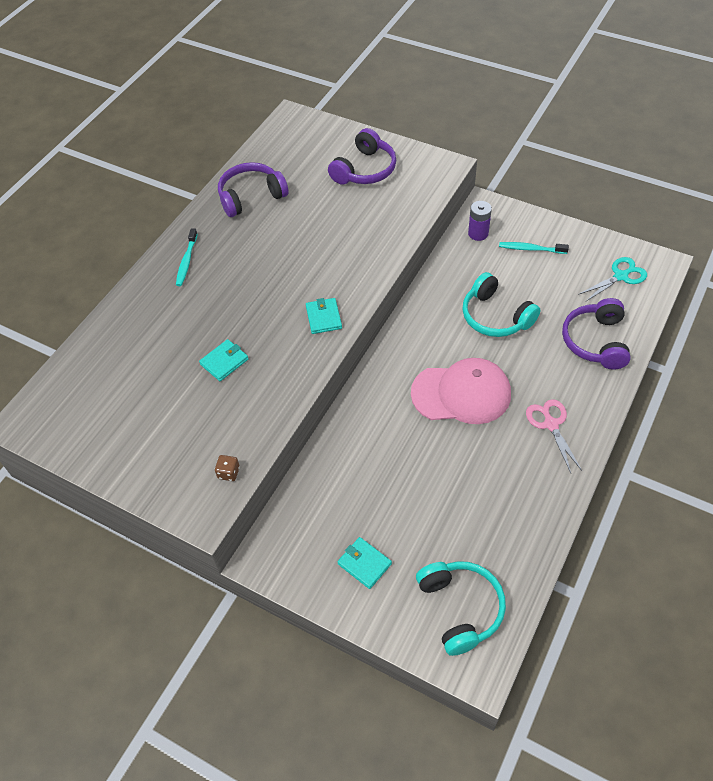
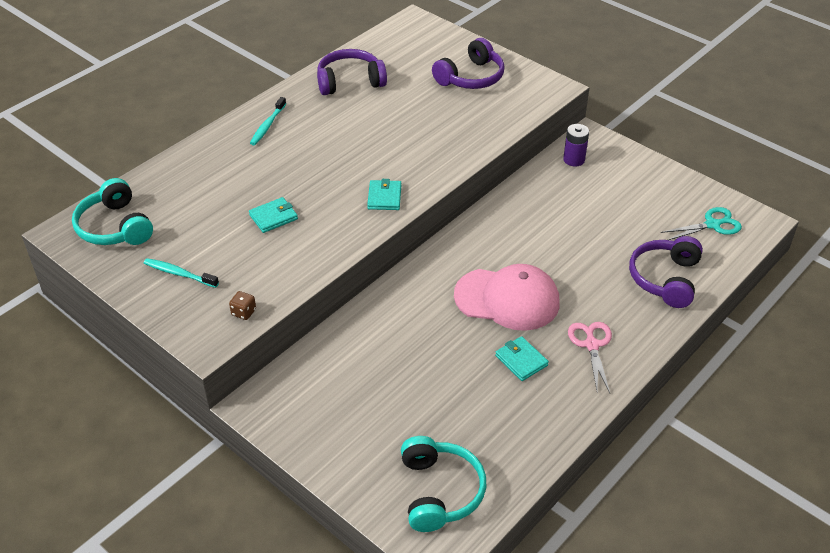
camera: 10 degrees right, 10 degrees down
(364, 564) = (355, 431): turquoise wallet -> turquoise wallet (521, 360)
(495, 316) = (567, 237): turquoise headphones -> turquoise headphones (115, 227)
(531, 249) = (624, 183): turquoise toothbrush -> turquoise toothbrush (179, 274)

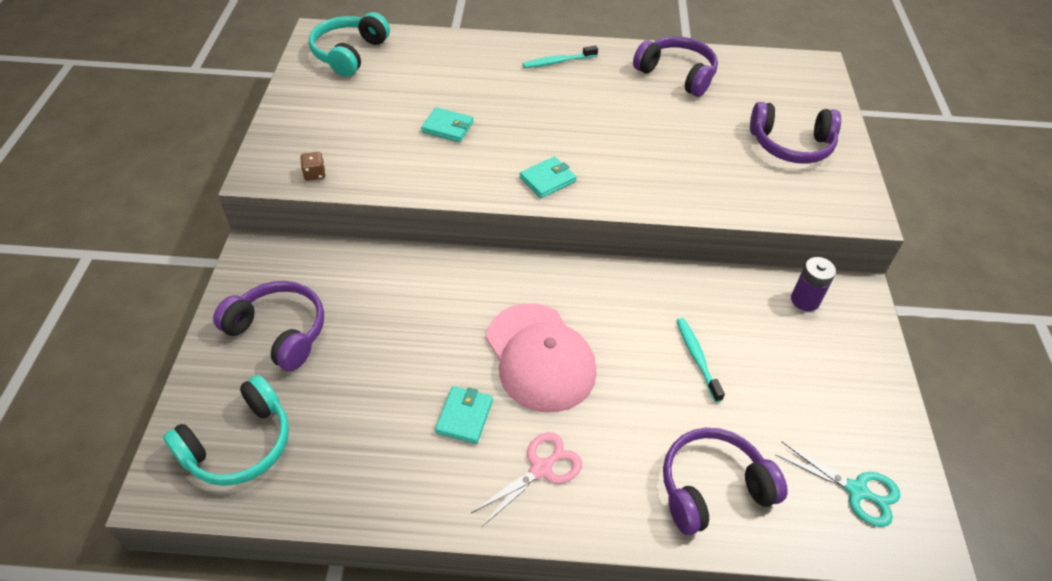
camera: 50 degrees right, 5 degrees up
(179, 274) = (328, 114): turquoise toothbrush -> turquoise toothbrush (697, 358)
(354, 425) = (279, 332): none -> purple headphones

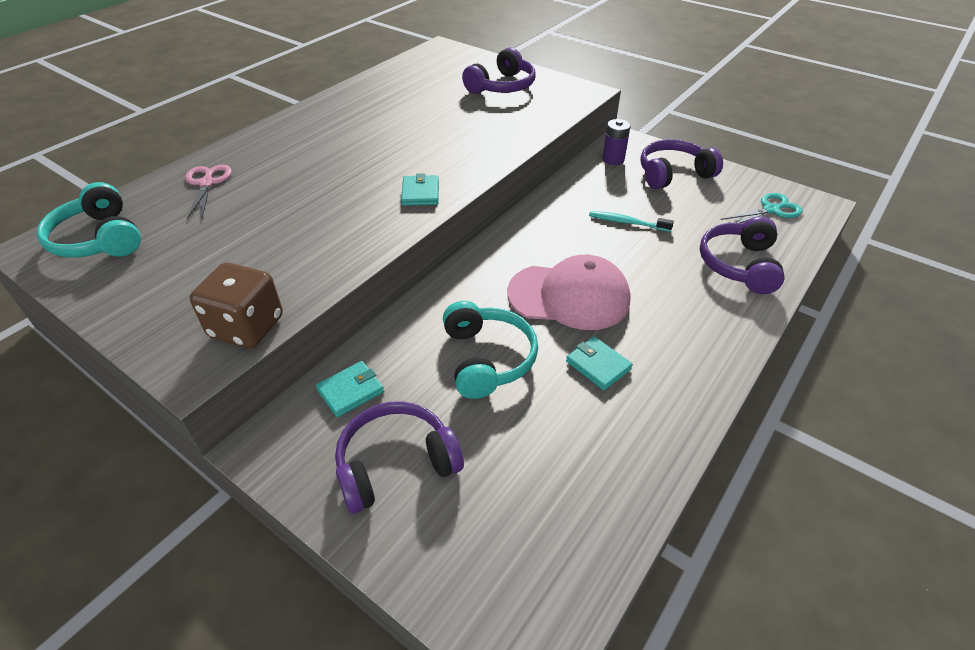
camera: 55 degrees left, 5 degrees down
(239, 444) = (519, 554): turquoise headphones -> turquoise headphones (487, 359)
(315, 174) = (247, 327): brown dice -> brown dice, size x2.30
(447, 127) = (292, 219): turquoise wallet -> turquoise wallet (350, 391)
(541, 469) = (677, 341): pink scissors -> pink scissors (207, 183)
(558, 62) = (291, 134): turquoise toothbrush -> none
(676, 75) = (379, 94): purple headphones -> purple headphones (673, 174)

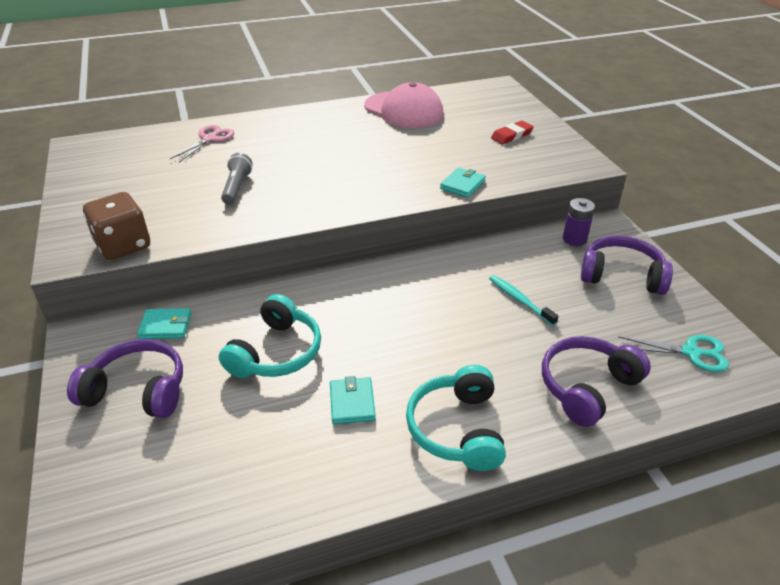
camera: 35 degrees right, 5 degrees down
(99, 239) = (113, 153): turquoise headphones -> turquoise headphones (457, 429)
(302, 219) = (237, 187): none -> grey flashlight
(420, 193) = (338, 200): turquoise wallet -> turquoise wallet (462, 185)
(502, 86) = (511, 135): purple headphones -> red eraser
(569, 296) = (393, 337): pink cap -> pink cap (404, 110)

